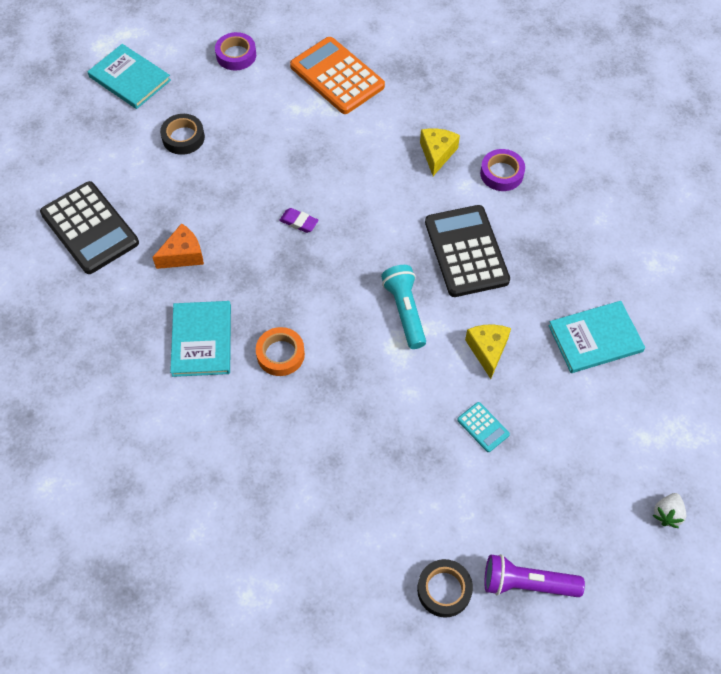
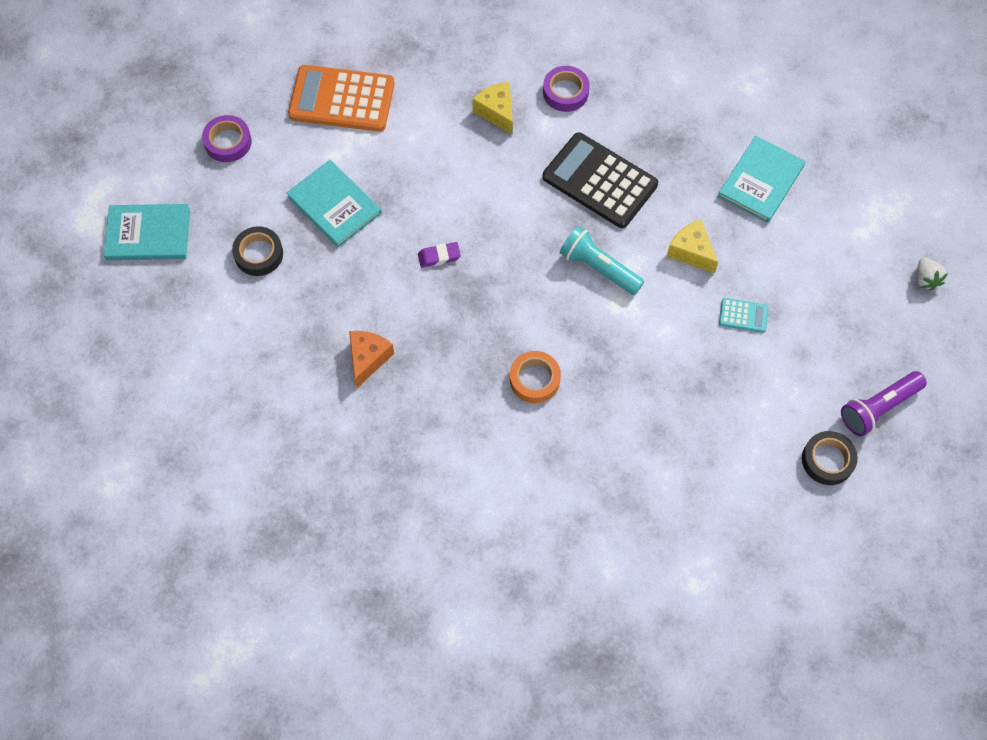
camera: 40 degrees left, 5 degrees up
(90, 228) = (259, 398): black calculator -> none
(202, 340) = (458, 418): turquoise book -> turquoise book (334, 205)

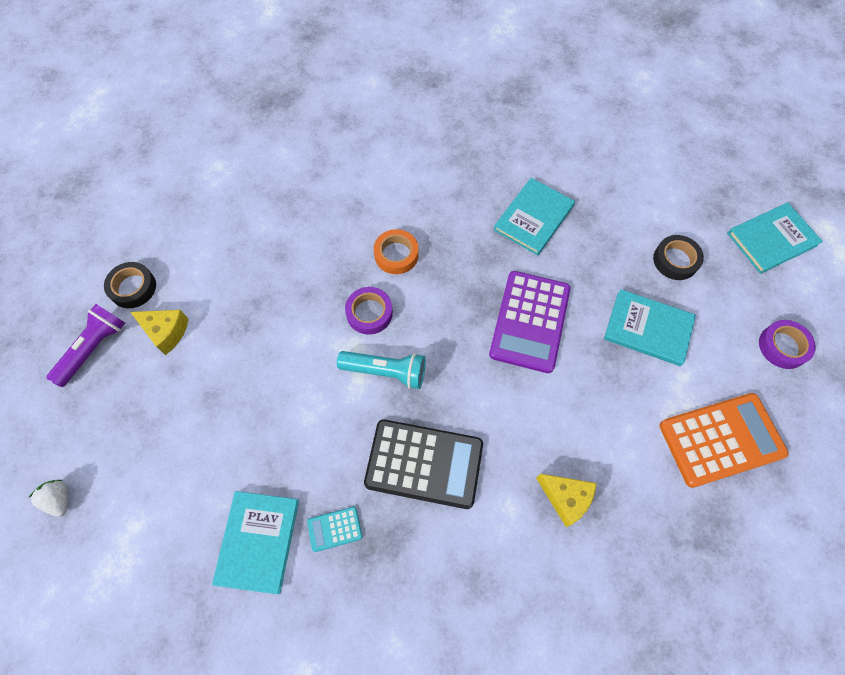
camera: 155 degrees right, 0 degrees up
(368, 358) = (533, 218): orange cheese -> turquoise book
(439, 256) = (530, 321): purple eraser -> purple calculator
(565, 92) = (509, 559): purple tape -> purple tape (369, 313)
(691, 251) = (305, 426): yellow cheese -> yellow cheese (166, 332)
(743, 315) = (236, 382): turquoise calculator -> turquoise calculator (335, 529)

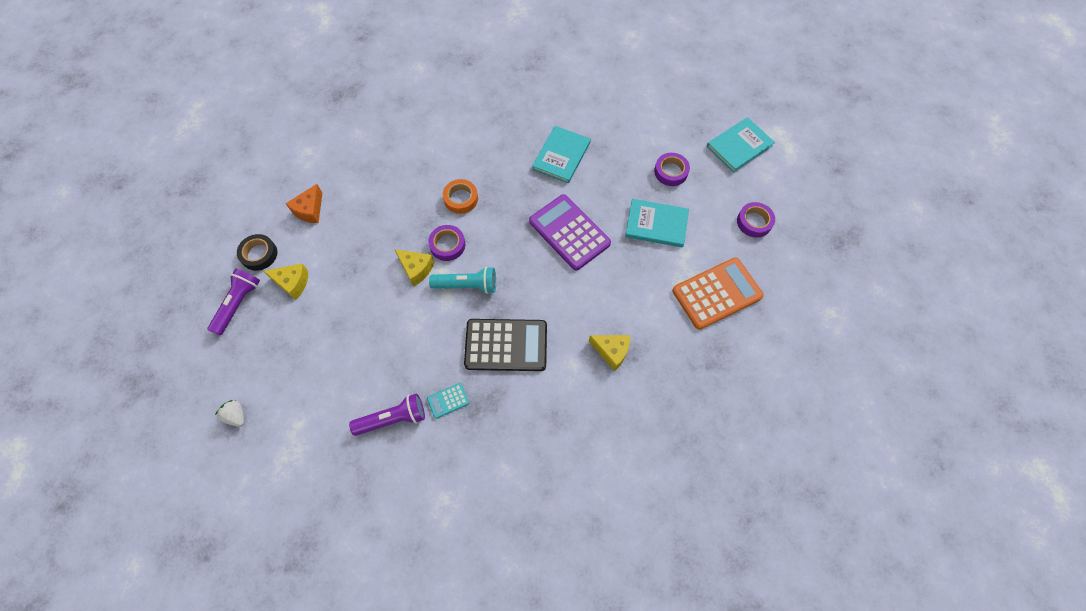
camera: 10 degrees left, 0 degrees up
(206, 241) = (310, 210): none -> orange cheese
(258, 541) = (393, 419): turquoise book -> purple flashlight
(324, 339) = (416, 269): none -> yellow cheese
(530, 321) = (569, 232): purple calculator -> purple calculator turned 135 degrees clockwise
(675, 260) = (671, 172): black tape -> purple tape

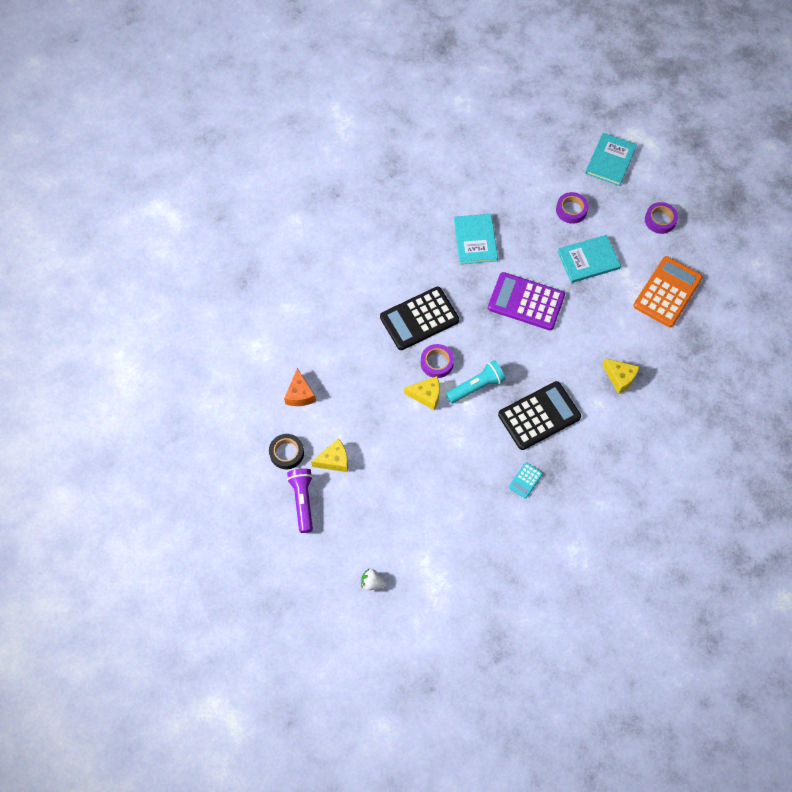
camera: 30 degrees left, 0 degrees up
(393, 419) = (494, 516): purple flashlight -> none
(461, 199) = (419, 319): orange tape -> black calculator
(611, 351) = (620, 378): yellow cheese -> yellow cheese turned 45 degrees clockwise

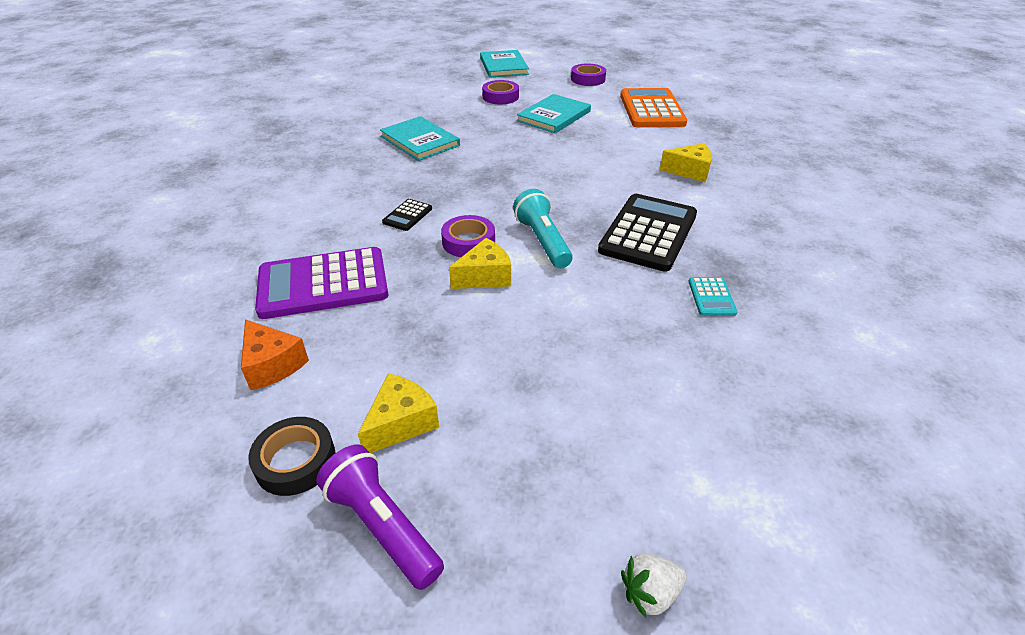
camera: 35 degrees left, 25 degrees down
(419, 319) = (407, 215): black calculator -> black calculator, size x0.44
(476, 386) = (543, 241): turquoise flashlight -> turquoise flashlight turned 45 degrees counterclockwise
(526, 302) = (524, 159): purple calculator -> purple calculator (323, 284)

